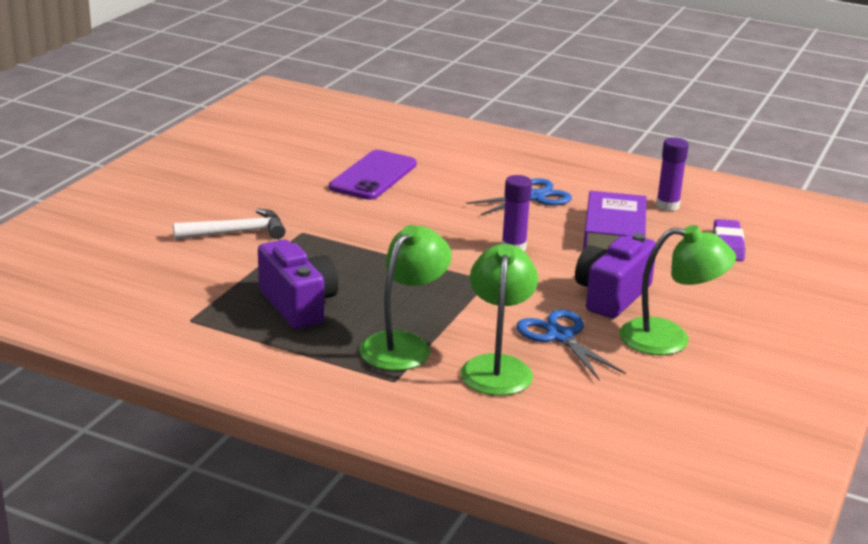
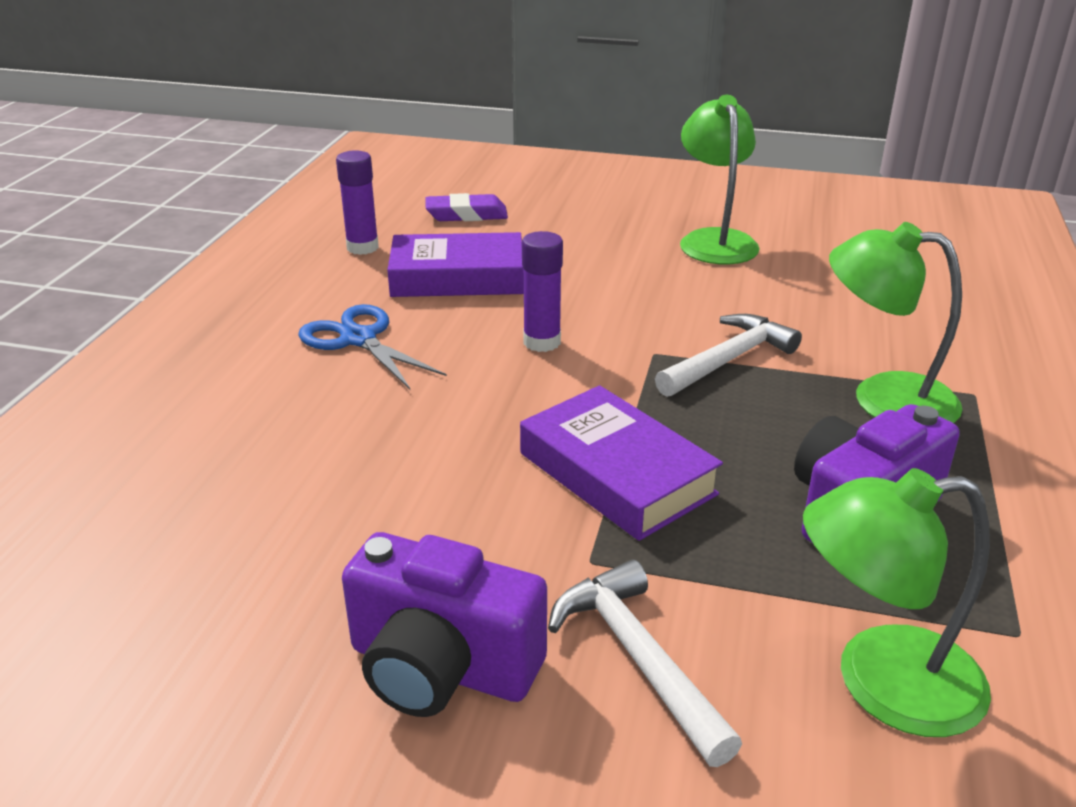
camera: 100 degrees left, 5 degrees up
(365, 248) = (616, 473): none -> purple book
(373, 176) = (298, 511): purple phone -> none
(471, 303) = (728, 360): none -> white hammer
(497, 367) = (869, 329): green lamp -> green lamp (881, 682)
(560, 336) = (762, 297): blue scissors -> none
(611, 296) = (639, 272): purple camera -> purple camera (441, 667)

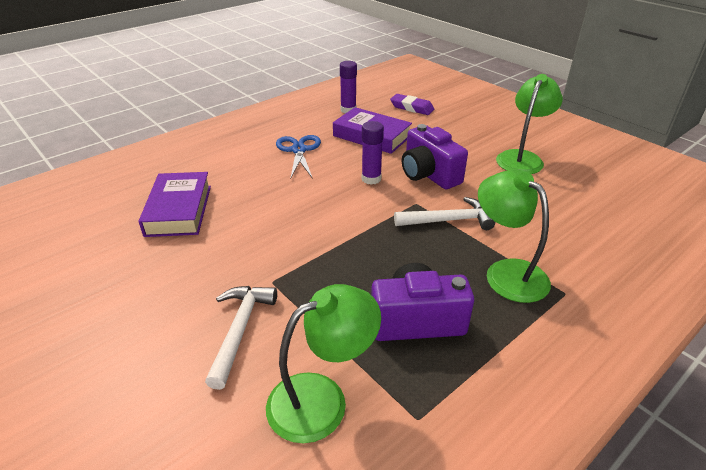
camera: 35 degrees right, 5 degrees up
(441, 667) = (171, 294): purple camera -> purple camera (428, 175)
(616, 473) = (329, 250): purple book -> purple book (179, 210)
(881, 682) = (322, 398): green lamp -> green lamp turned 120 degrees clockwise

